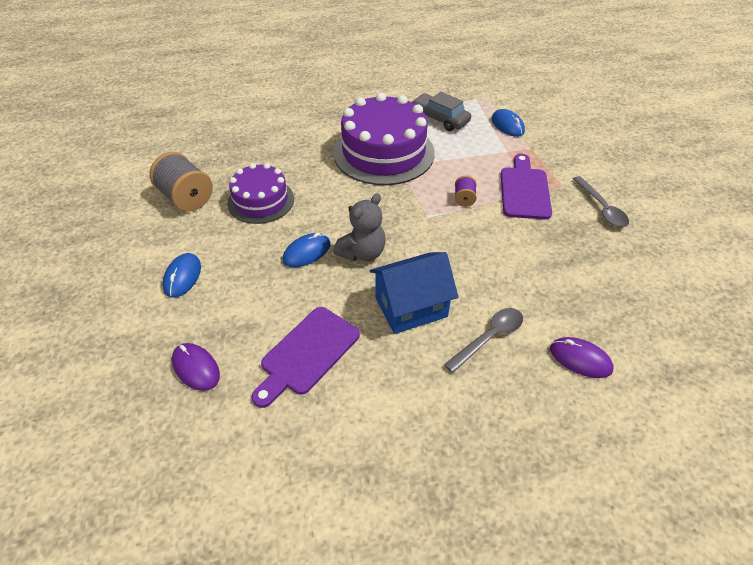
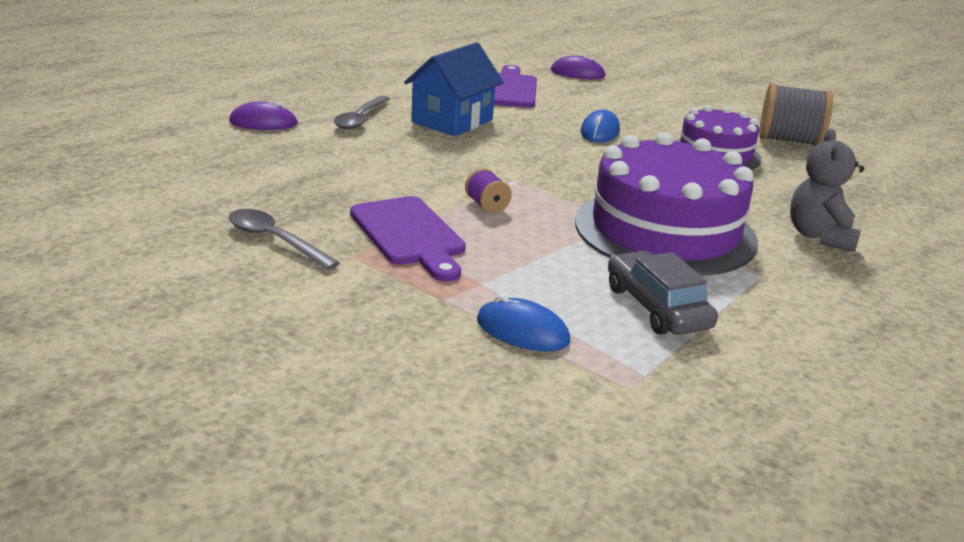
camera: 145 degrees right, 20 degrees down
(182, 277) = (675, 101): blue mouse -> none
(362, 252) = (545, 141): grey teddy bear -> grey teddy bear (819, 236)
(440, 118) = (657, 307): grey car -> grey car turned 120 degrees counterclockwise

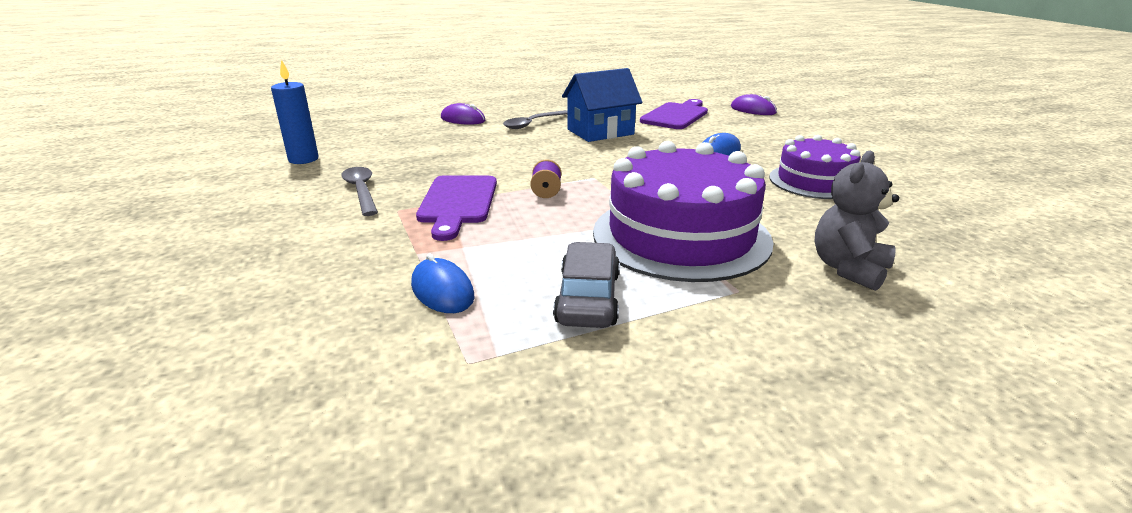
camera: 30 degrees right, 0 degrees up
(128, 210) = (303, 159): none -> blue candle
(788, 140) = (912, 180): grey spool -> none

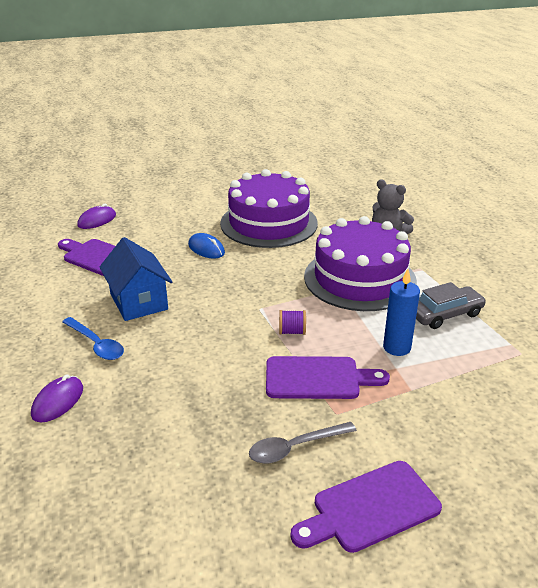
camera: 90 degrees left, 5 degrees up
(262, 219) = (371, 508): none -> purple cutting board
(303, 159) = (192, 529): blue candle -> blue candle (397, 347)
(442, 291) = (457, 370): blue mouse -> none
(533, 123) = (96, 344): grey spoon -> blue spoon
(588, 298) = (445, 314): grey car -> grey car turned 150 degrees clockwise
(814, 181) = (269, 223): purple cake -> purple cake, size x1.67

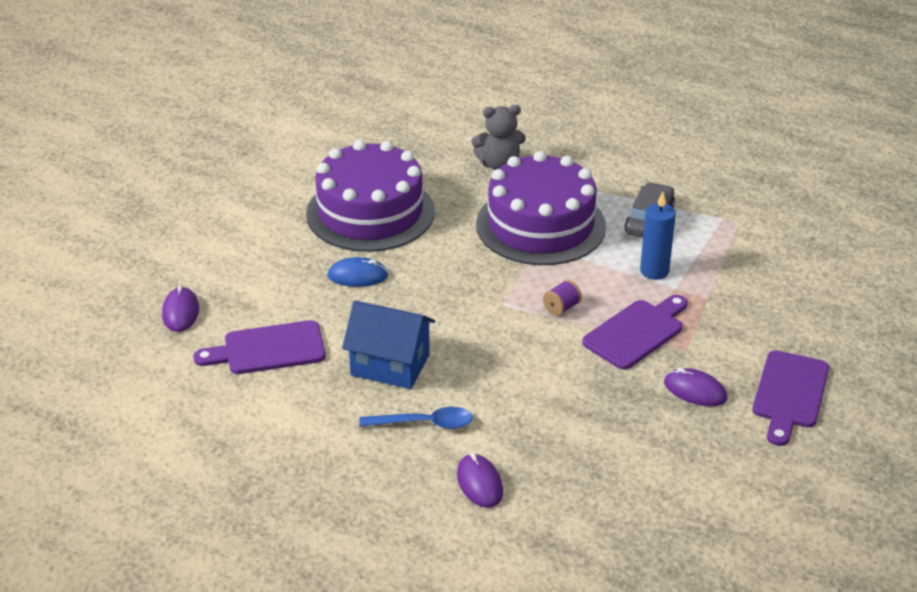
camera: 45 degrees left, 5 degrees up
(295, 447) = (695, 390): grey spoon -> purple mouse

